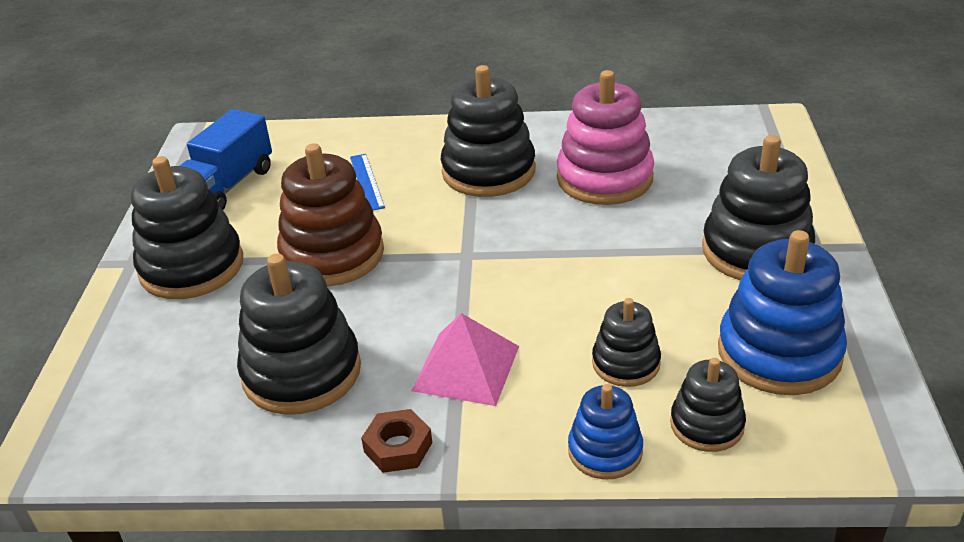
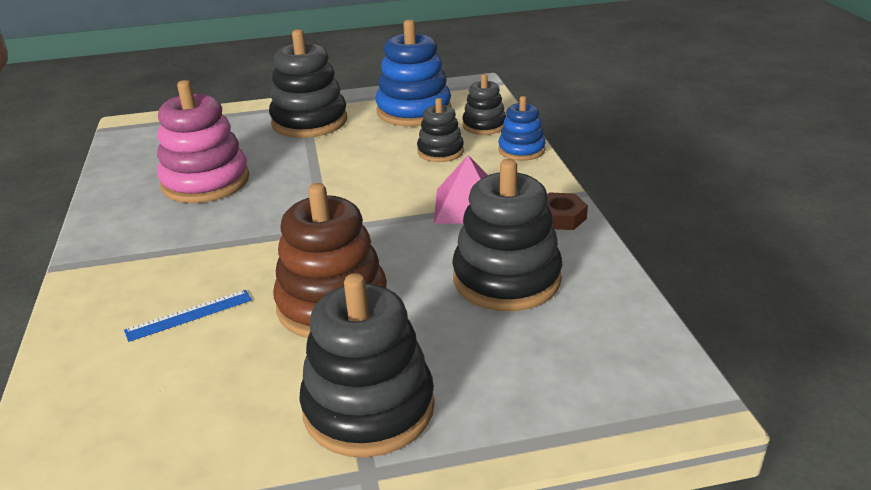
camera: 105 degrees left, 5 degrees down
(227, 186) = (180, 439): blue truck -> none
(488, 171) = (182, 240): black stacking toy -> none

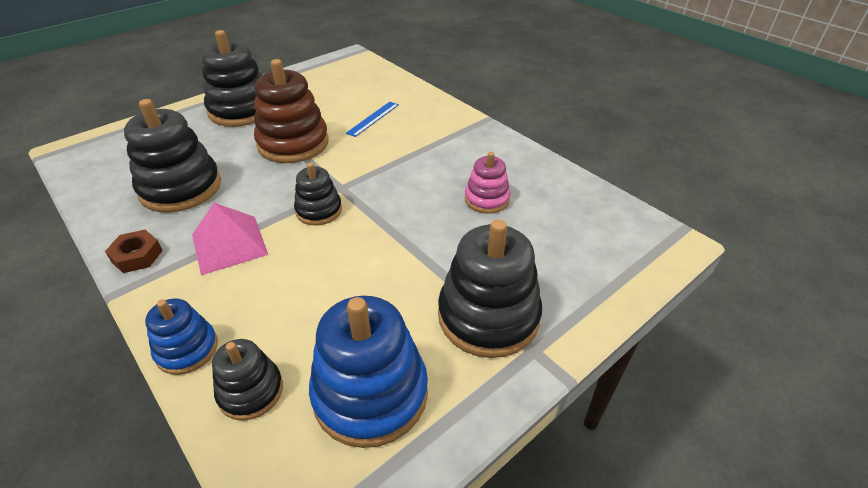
camera: 150 degrees right, 10 degrees up
(205, 182) = (487, 199): pink stacking toy -> pink stacking toy, size x0.56
(440, 151) = (289, 312): black stacking toy -> black stacking toy (319, 210)

